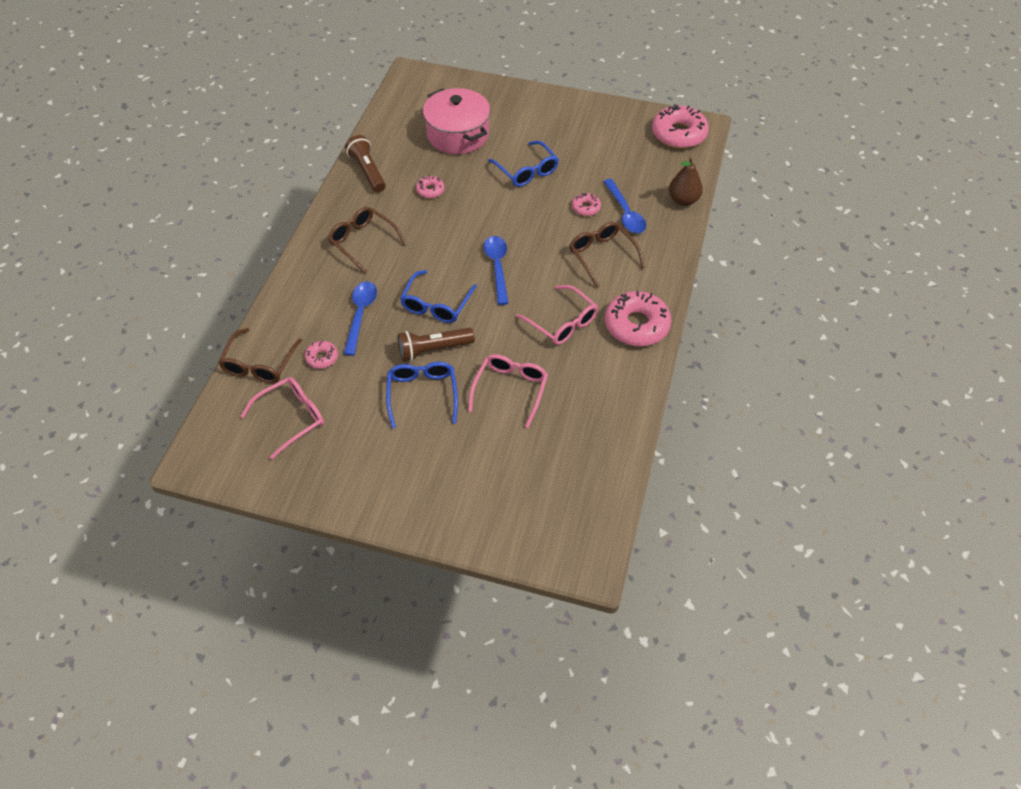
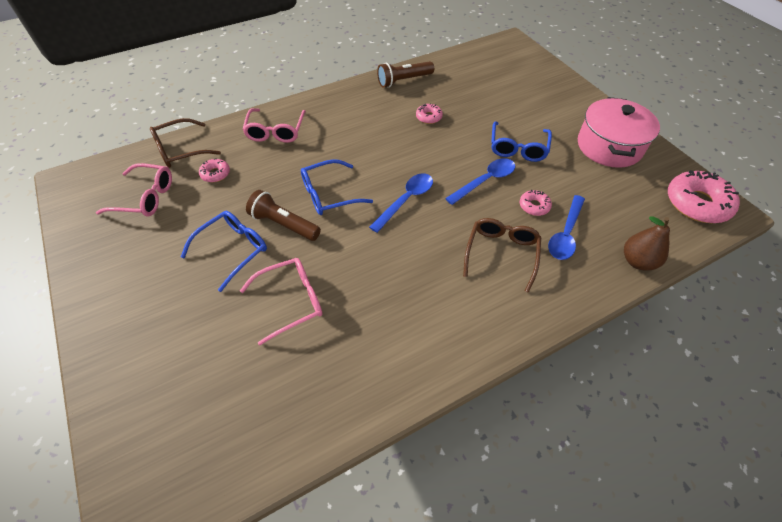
camera: 45 degrees right, 0 degrees up
(360, 315) = (275, 164): blue spoon -> blue spoon (485, 181)
(363, 242) = (341, 121): brown glasses -> none
(367, 171) = (403, 81): brown flashlight -> brown flashlight turned 135 degrees counterclockwise
(458, 134) = (496, 94): pink pot -> pink pot (609, 146)
(562, 322) = (399, 281): pink glasses -> pink glasses (275, 131)
(636, 325) = (459, 337): pink donut -> none

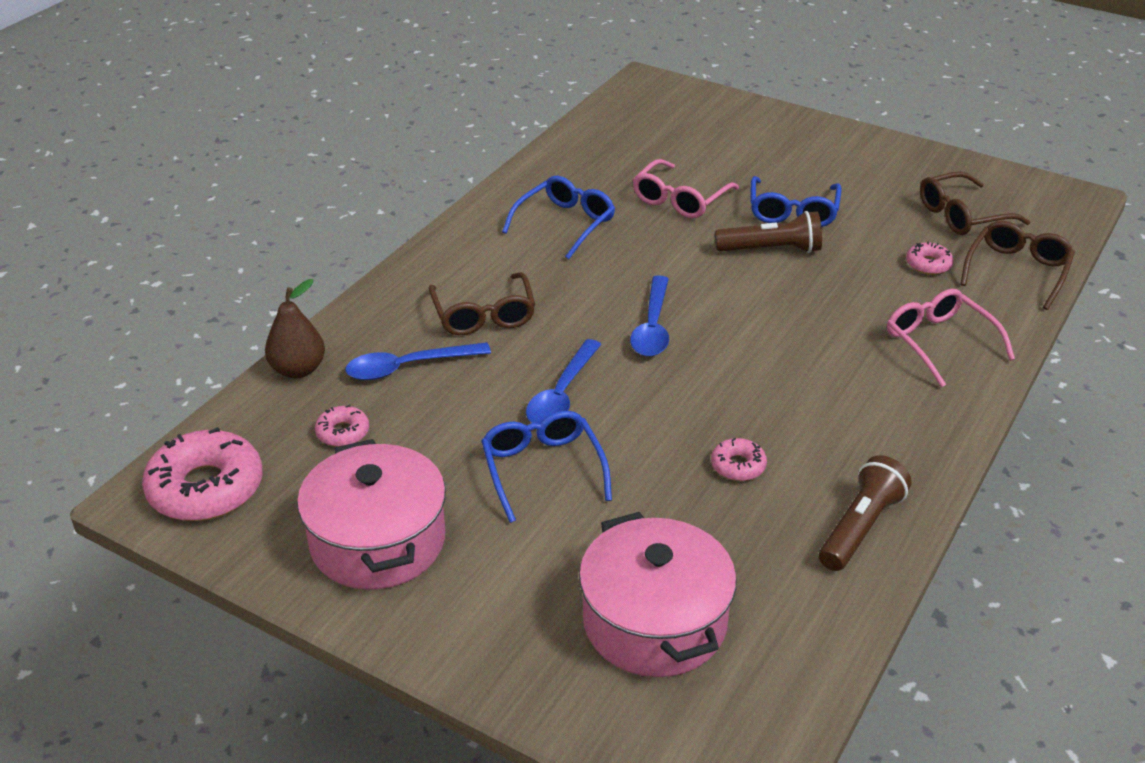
camera: 150 degrees right, 15 degrees down
(144, 197) = (963, 215): pink glasses -> brown glasses
(329, 194) = (758, 297): blue glasses -> blue glasses (565, 224)
(507, 82) = (654, 622): none -> pink pot
(534, 206) = (468, 386): pink donut -> pink donut (343, 432)
(565, 234) = (408, 367): blue spoon -> blue spoon turned 105 degrees counterclockwise

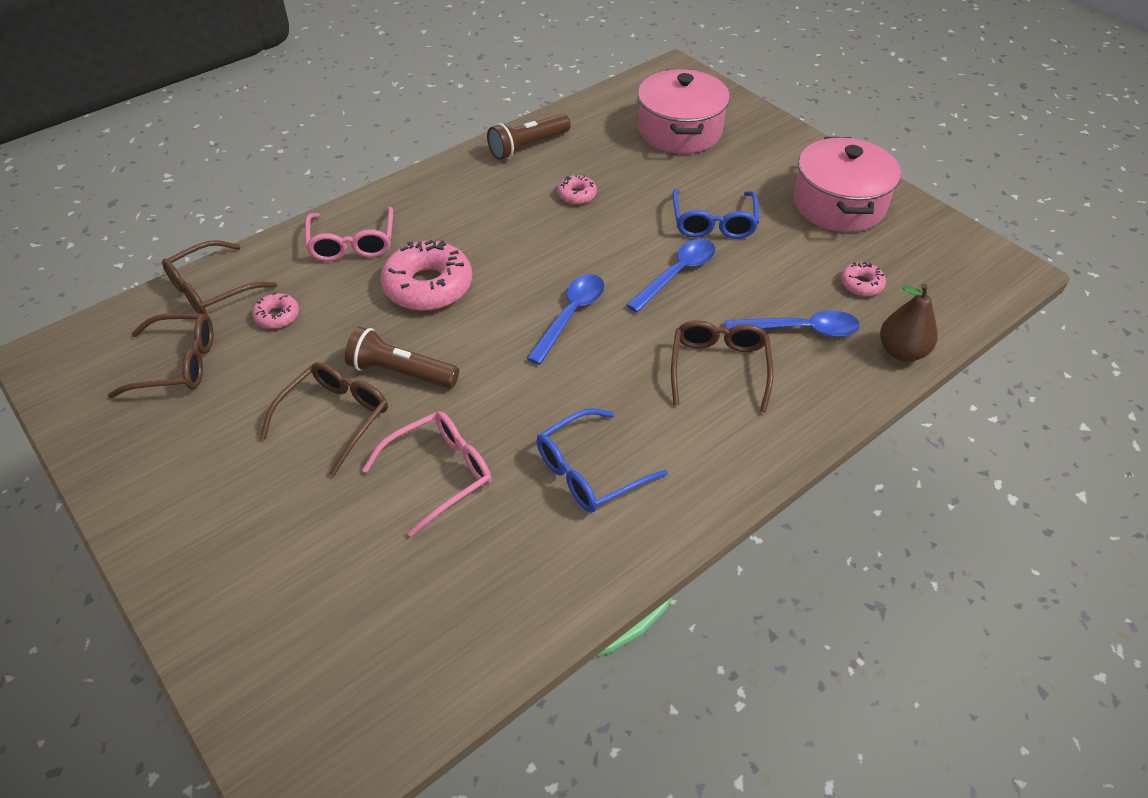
camera: 160 degrees left, 10 degrees up
(206, 488) = (967, 266): pink donut -> pink donut (428, 286)
(793, 211) = (334, 419): blue glasses -> brown glasses

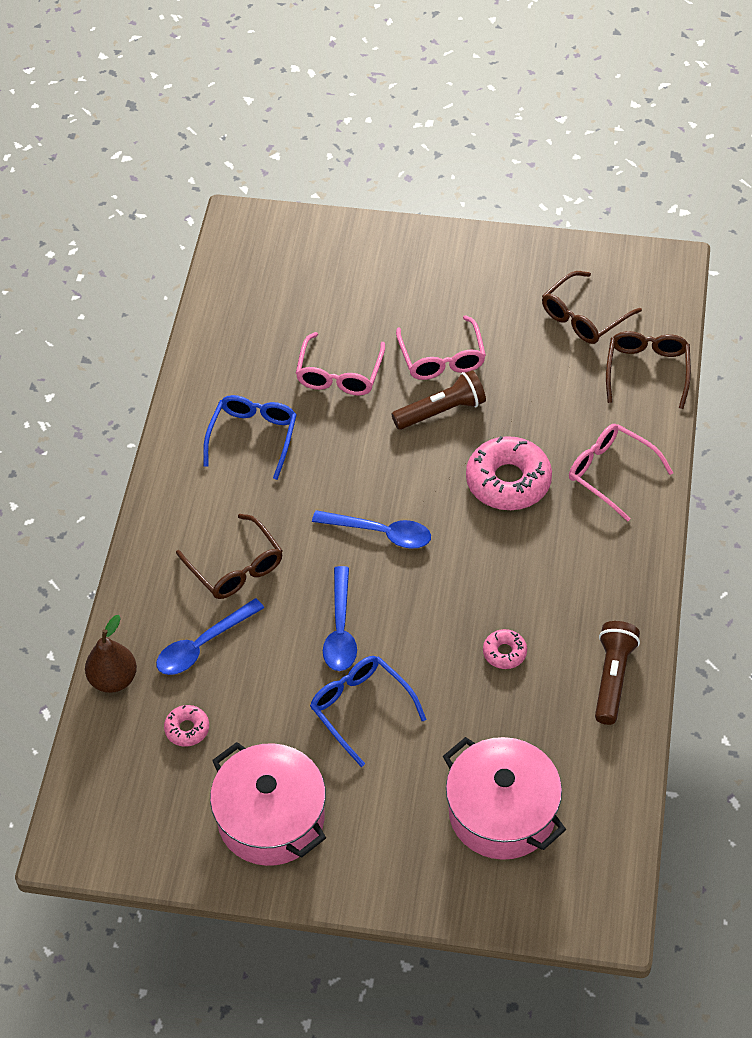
camera: 140 degrees right, 5 degrees up
(277, 316) = (575, 386): pink donut -> none
(334, 419) = (442, 358): brown glasses -> pink glasses
(571, 315) = (380, 533): blue spoon -> blue spoon turned 60 degrees counterclockwise

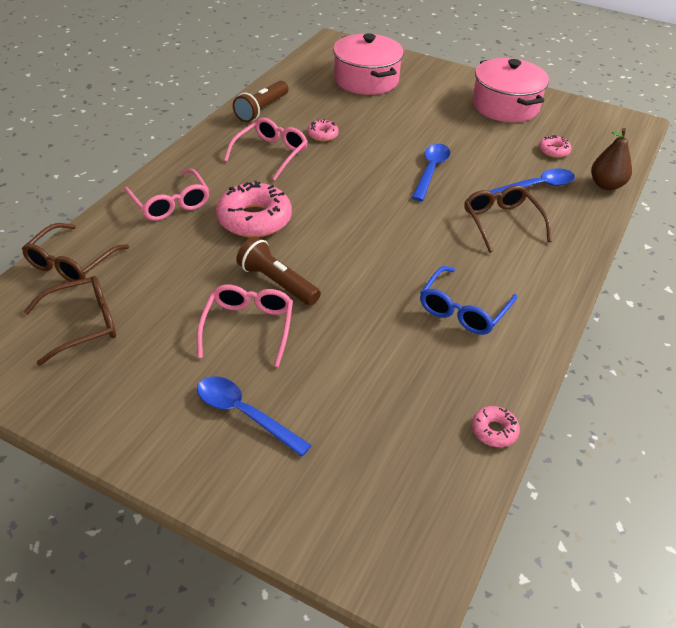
camera: 165 degrees left, 10 degrees down
(203, 333) = (494, 431): none -> pink donut
(339, 374) = (357, 342): pink glasses -> pink glasses (270, 154)
(361, 709) = (432, 133): blue glasses -> none
(380, 533) = (376, 214): blue spoon -> blue spoon (244, 414)
(441, 411) = (277, 283): brown flashlight -> brown flashlight turned 45 degrees clockwise

